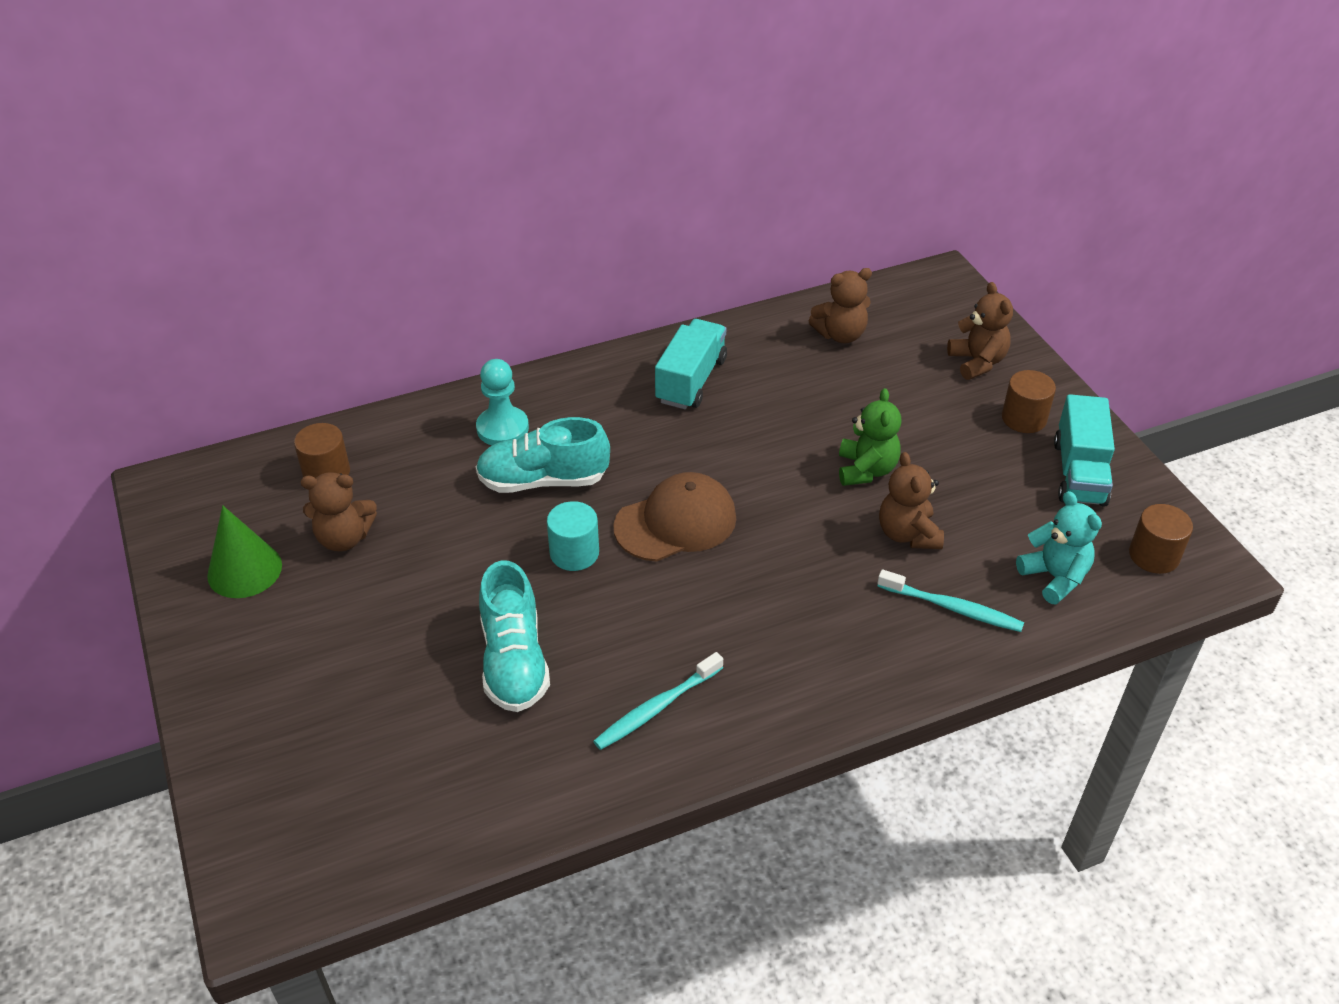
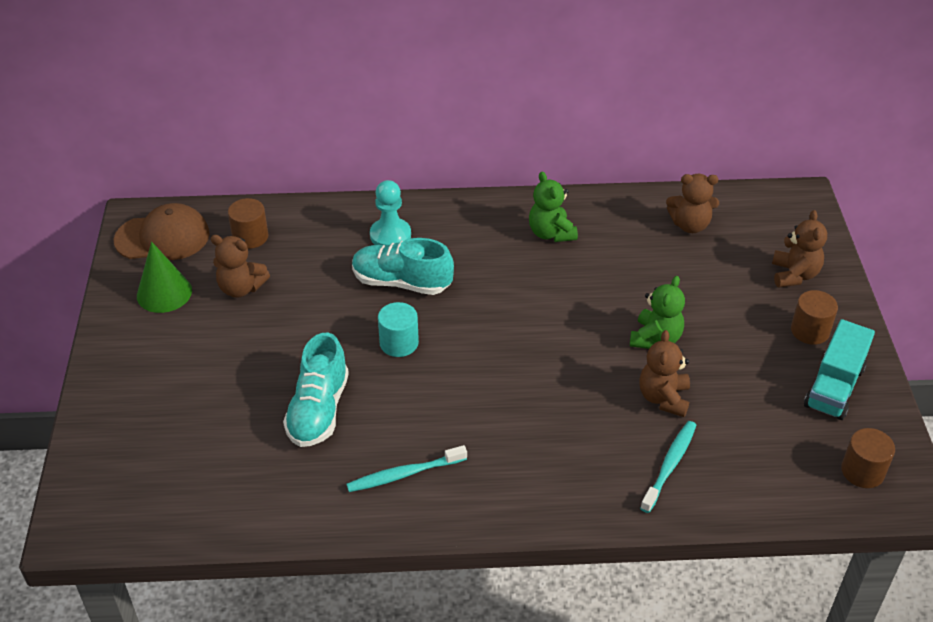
camera: 20 degrees right, 0 degrees up
(676, 522) = (485, 340): brown cap -> brown cap (163, 237)
(691, 380) = (551, 233): turquoise truck -> green teddy bear
(952, 608) = (670, 465): turquoise toothbrush -> turquoise toothbrush turned 105 degrees counterclockwise
(1054, 577) = (767, 465): turquoise teddy bear -> none

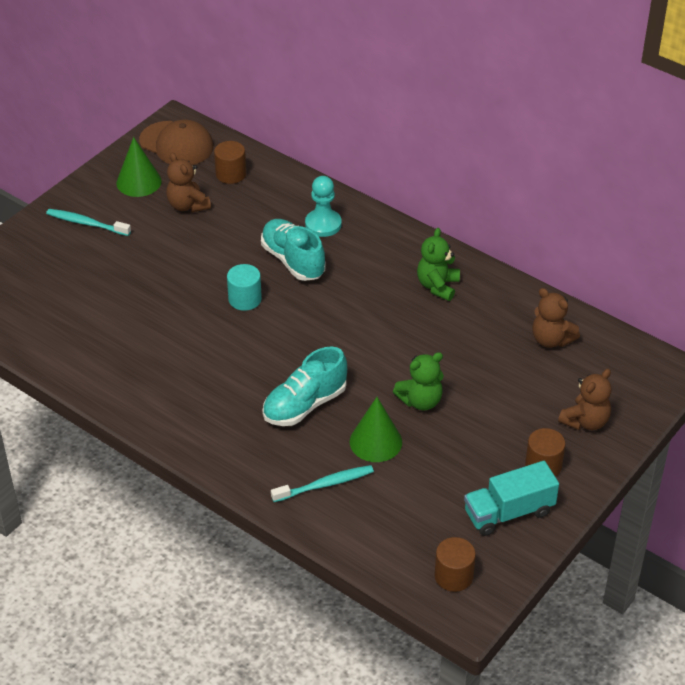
camera: 40 degrees right, 0 degrees up
(318, 410) = (148, 311): turquoise shoe -> turquoise shoe (304, 405)
(404, 474) = (154, 381): turquoise toothbrush -> turquoise toothbrush (86, 223)
(663, 398) = (375, 441): brown teddy bear -> green cone

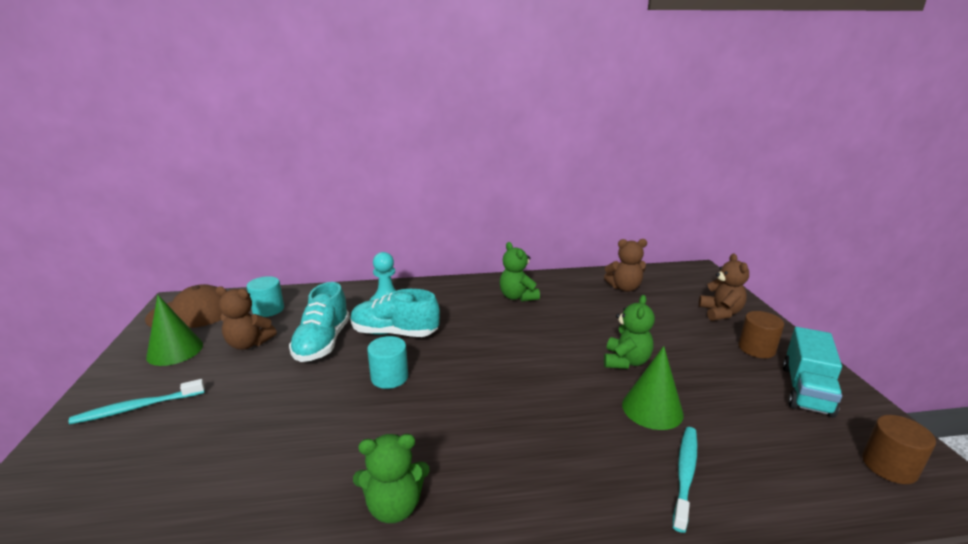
camera: 45 degrees left, 20 degrees down
(156, 384) = (394, 506): none -> green teddy bear
(231, 174) = (268, 309): brown cylinder -> turquoise cylinder
(304, 405) = (559, 421): turquoise shoe -> turquoise shoe (323, 343)

